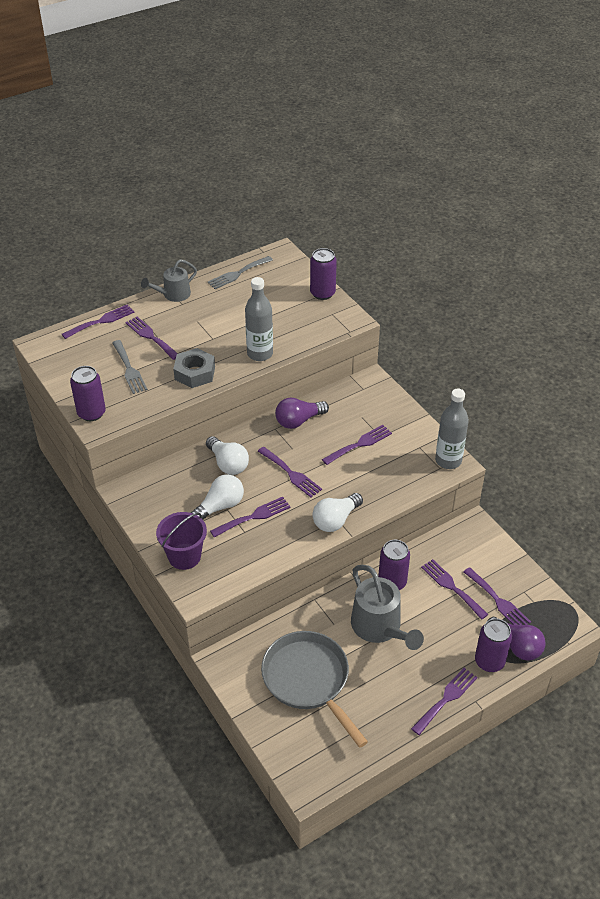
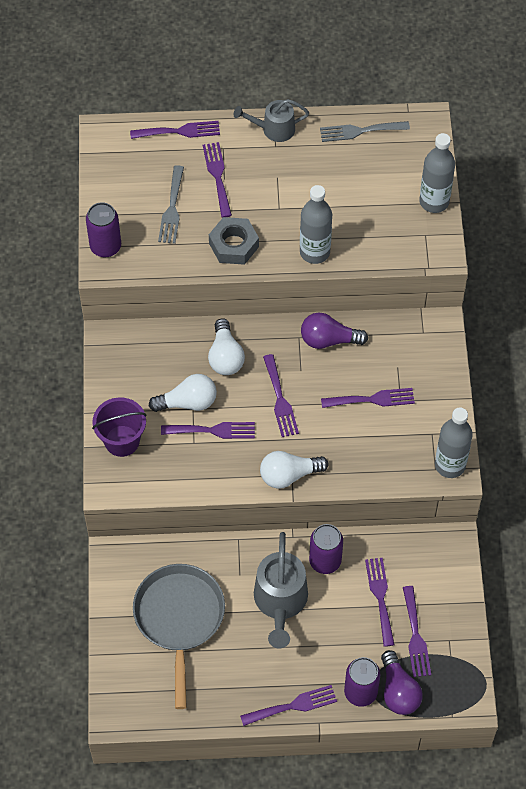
camera: 30 degrees right, 15 degrees up
(322, 293) = (434, 202): purple can -> grey bottle

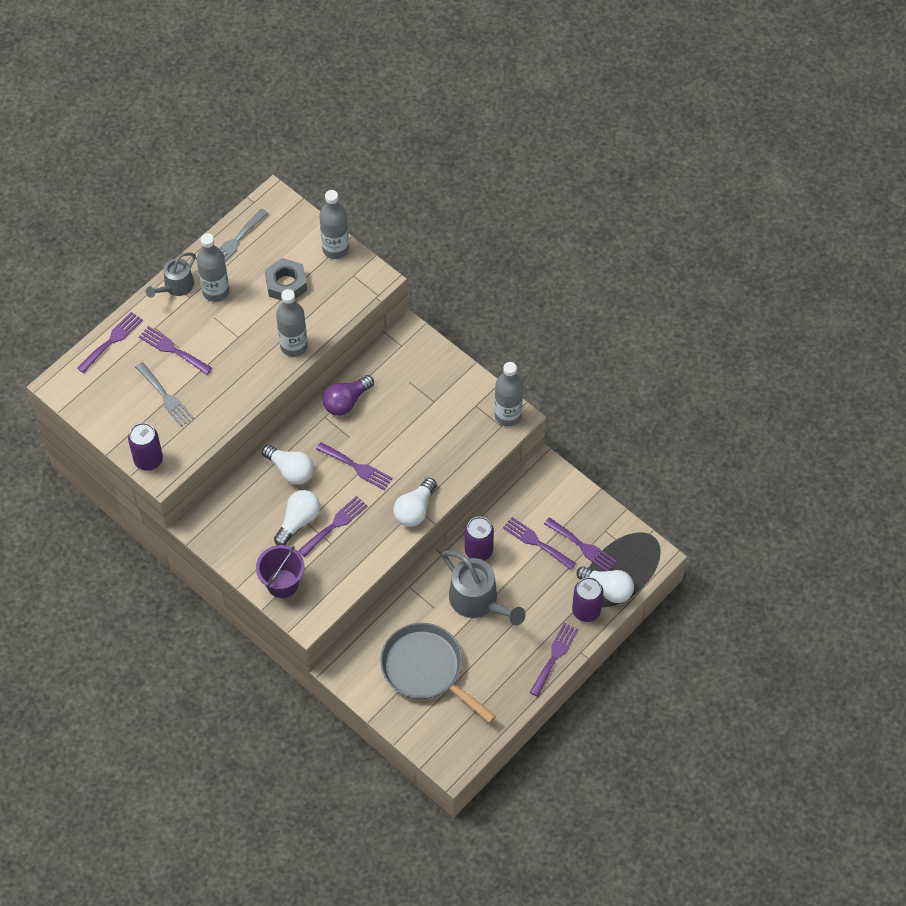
camera: 45 degrees left, 0 degrees up
(234, 245) = (235, 386): grey nut -> grey nut (286, 284)
(300, 158) = (216, 291): none -> grey bottle
(372, 399) = (415, 416): purple fork -> none
(398, 691) = (608, 589): purple light bulb -> white light bulb

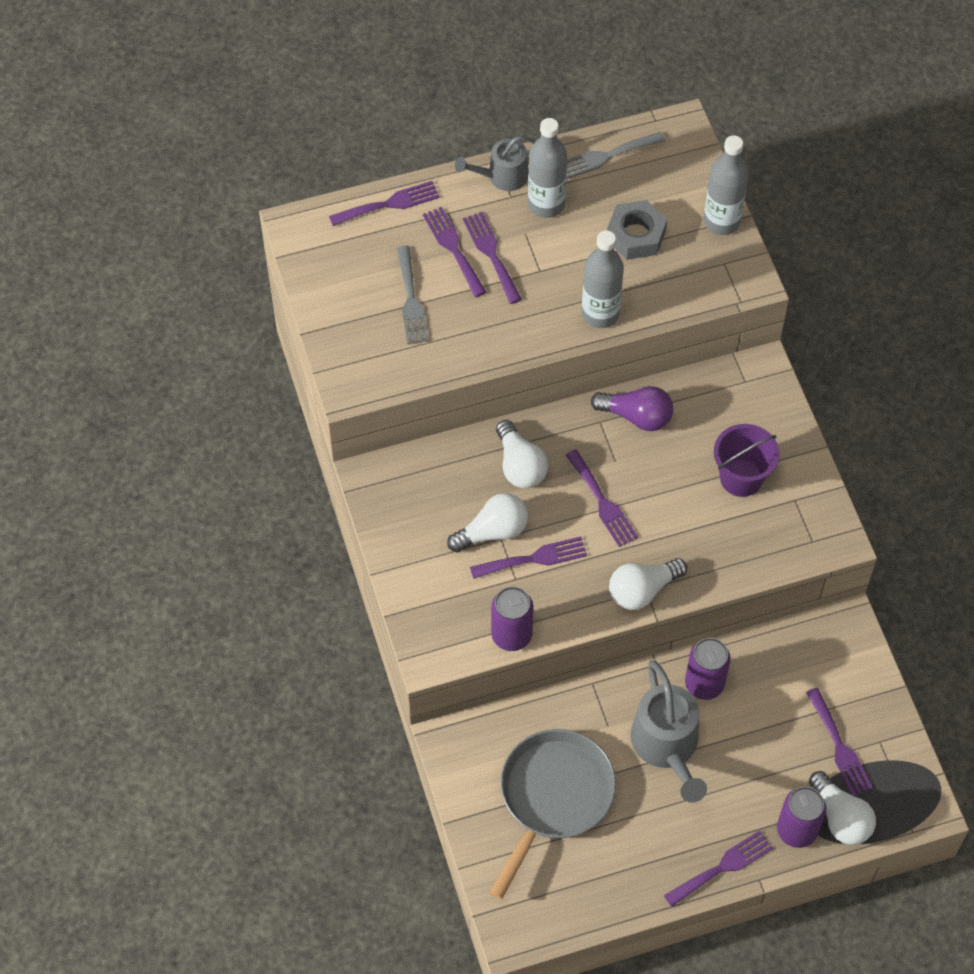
camera: 30 degrees right, 0 degrees up
(148, 460) = (345, 365): purple can -> purple can (511, 635)
(282, 583) = (428, 597): purple bucket -> purple bucket (741, 478)
(346, 402) = (637, 416): purple light bulb -> purple light bulb turned 150 degrees counterclockwise
(426, 669) = (553, 797): grey pan -> grey pan turned 45 degrees clockwise
(508, 415) = (828, 532): grey bottle -> none
(536, 542) = (783, 710): purple fork -> purple fork (491, 254)

